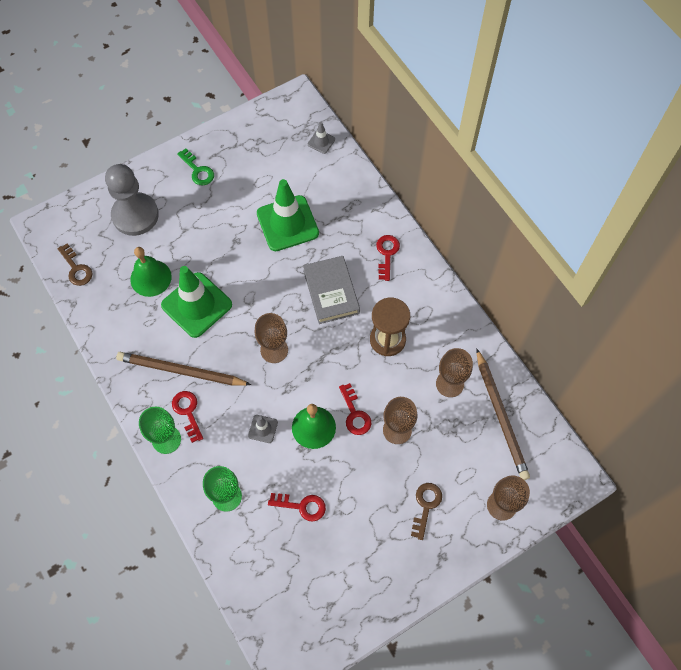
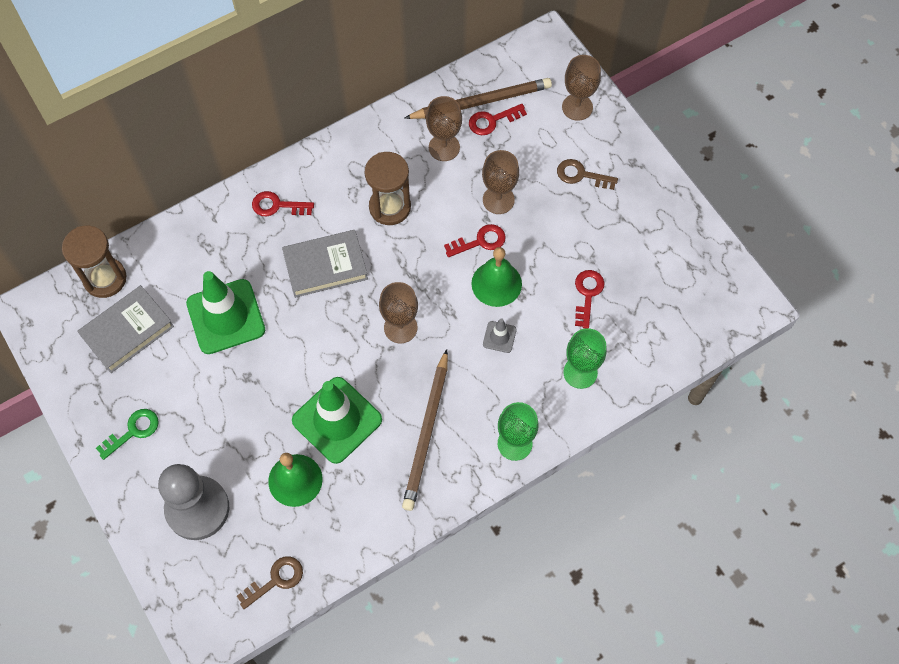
camera: 90 degrees left, 0 degrees up
(188, 412) = (480, 421): red key -> red key (492, 121)
(277, 160) = (127, 331): none -> grey book
(321, 142) = (105, 279): grey traffic cone -> brown hourglass

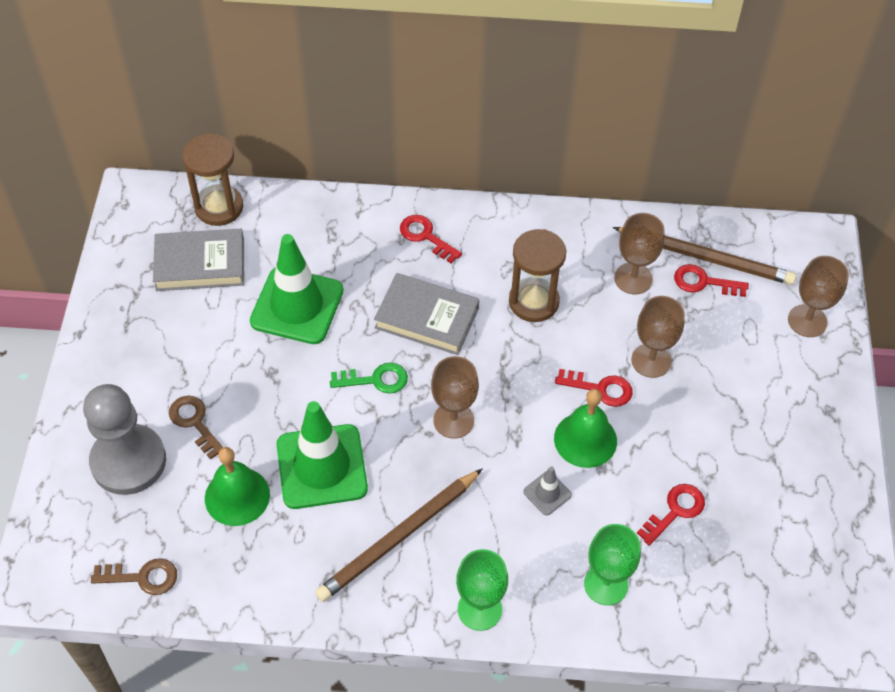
camera: 35 degrees right, 10 degrees down
(133, 431) = (132, 354): green key -> green key (375, 380)
(581, 175) = (760, 389): brown key -> brown key (194, 422)

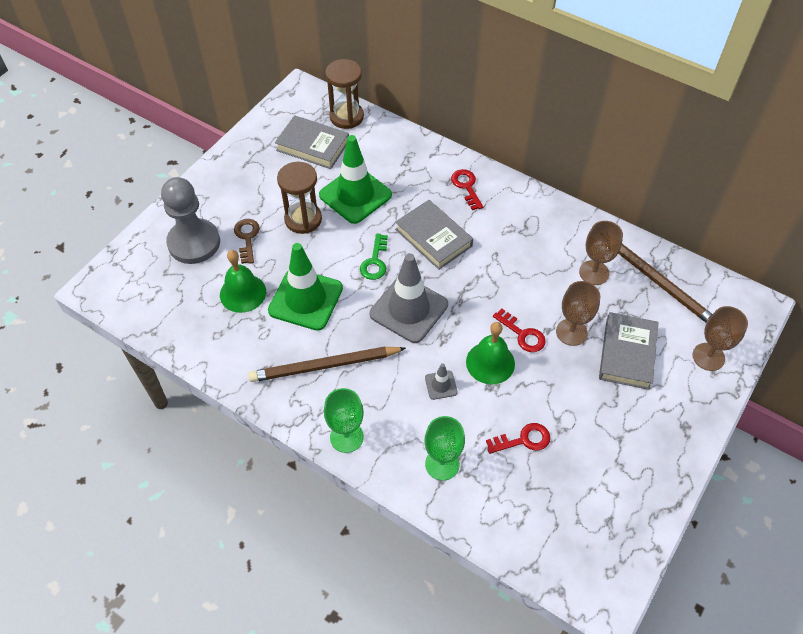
camera: 30 degrees right, 0 degrees up
(142, 577) = (156, 314): brown key -> none
(375, 380) = (375, 261): green key -> green key turned 75 degrees clockwise
(453, 420) = (409, 309): brown goblet -> grey traffic cone
(533, 302) = (513, 258): brown hourglass -> brown hourglass (303, 219)
(704, 282) = (645, 297): red key -> none
(723, 357) = (627, 353): none -> grey book

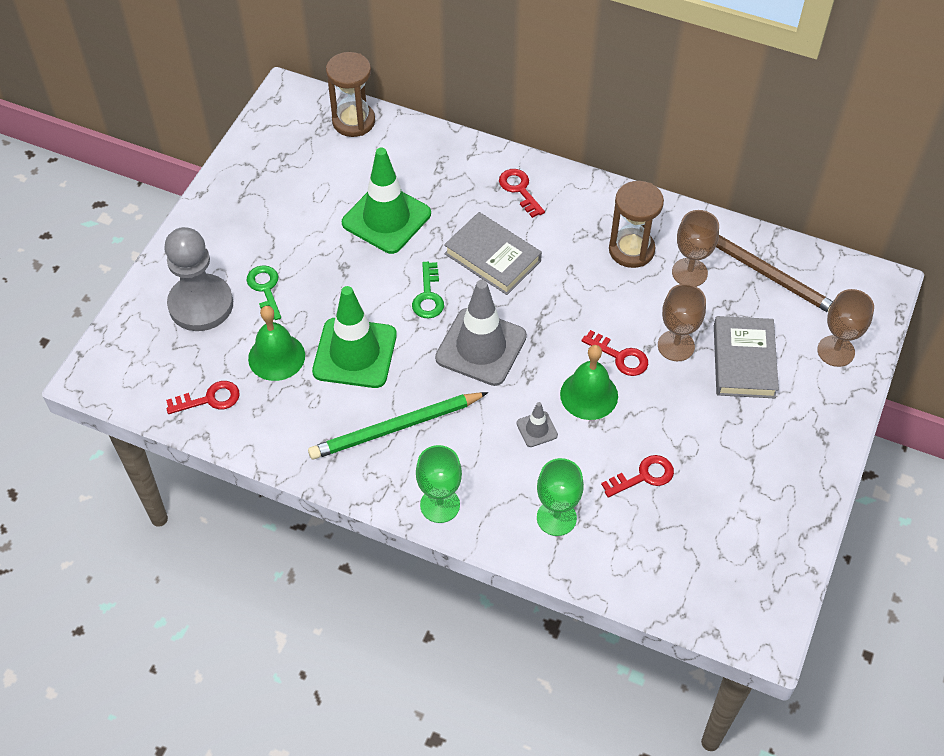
camera: 10 degrees left, 0 degrees up
(182, 319) = (209, 399): none -> red key
(247, 238) = (265, 289): brown key -> green key
(303, 219) = (329, 257): brown hourglass -> brown hourglass (631, 250)
(313, 146) = (320, 164): grey book -> none
(324, 366) = (395, 428): brown pencil -> green pencil

